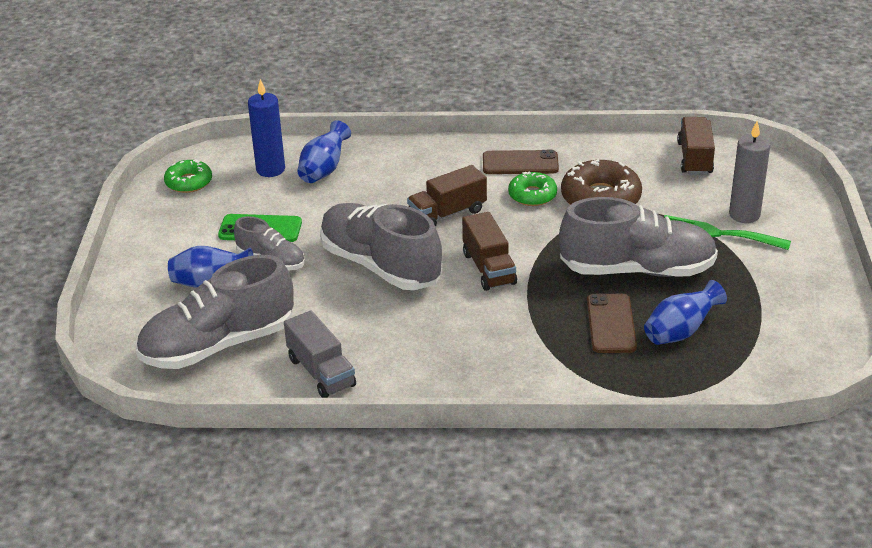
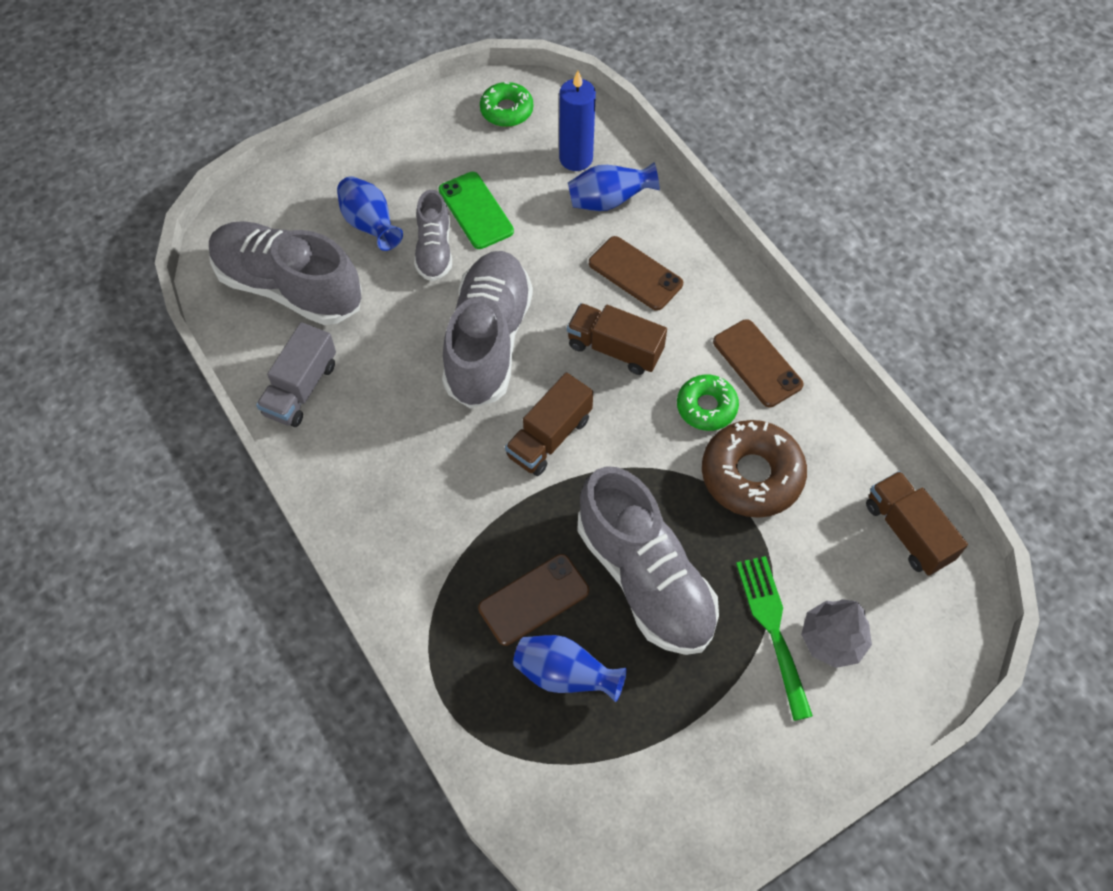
camera: 55 degrees right, 25 degrees up
(396, 182) = (635, 273): none -> brown phone
(694, 158) = (907, 532): brown truck -> brown truck turned 90 degrees counterclockwise
(744, 215) = (832, 640): grey candle -> grey tree

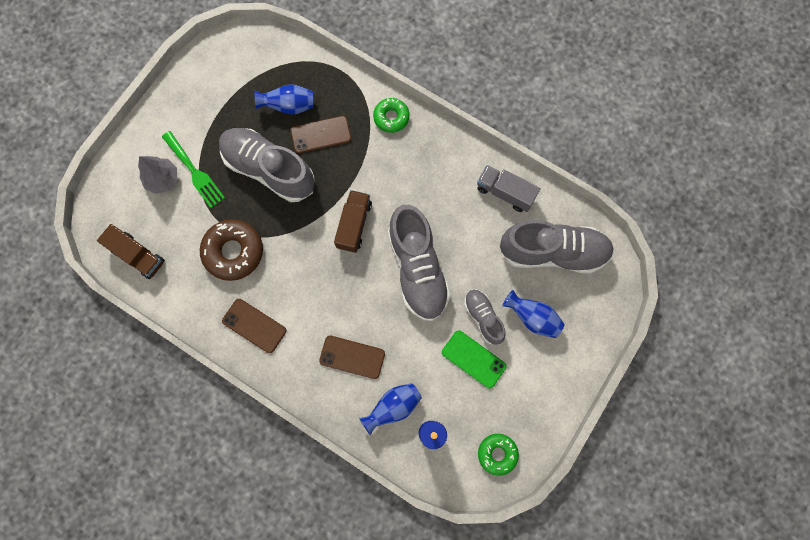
camera: 155 degrees right, 15 degrees up
(301, 389) = (505, 193): grey truck -> grey truck turned 60 degrees counterclockwise
(534, 599) = (321, 135): brown phone -> brown phone turned 45 degrees clockwise
(615, 349) = (342, 297): brown truck -> none
(706, 407) = (274, 283): green donut -> green donut (391, 117)

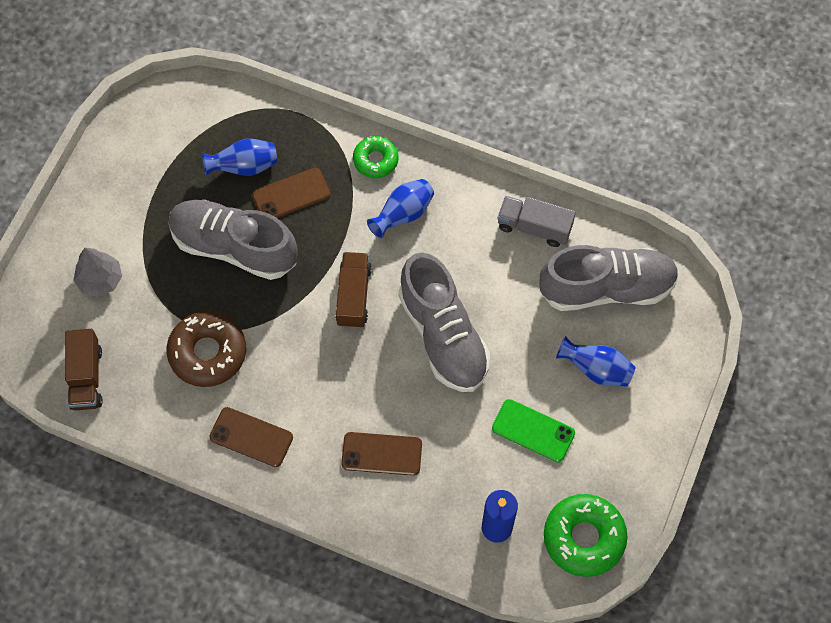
camera: 10 degrees left, 10 degrees down
(138, 255) = (86, 377): brown truck -> brown truck turned 60 degrees clockwise
(194, 172) = (139, 265): green fork -> none
(393, 407) = (444, 504): blue vase -> blue vase (403, 214)
(483, 318) = (535, 380): grey shoe -> none
(497, 454) = (584, 538): green donut -> green donut, size x1.64

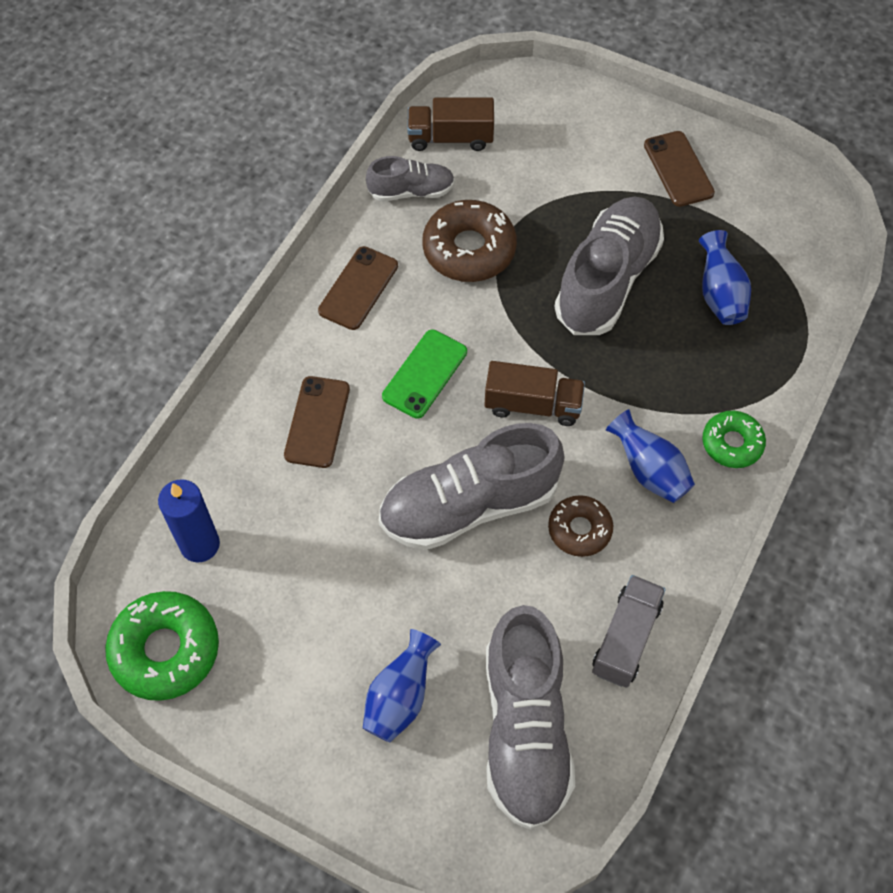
camera: 95 degrees right, 5 degrees down
(100, 280) = (569, 151): grey tree -> none
(147, 404) = (411, 191): none -> grey shoe
(291, 195) = (679, 343): brown phone -> brown phone (678, 169)
(455, 259) = (579, 529): none -> brown donut
(533, 431) = (322, 603): green phone -> green phone (425, 374)

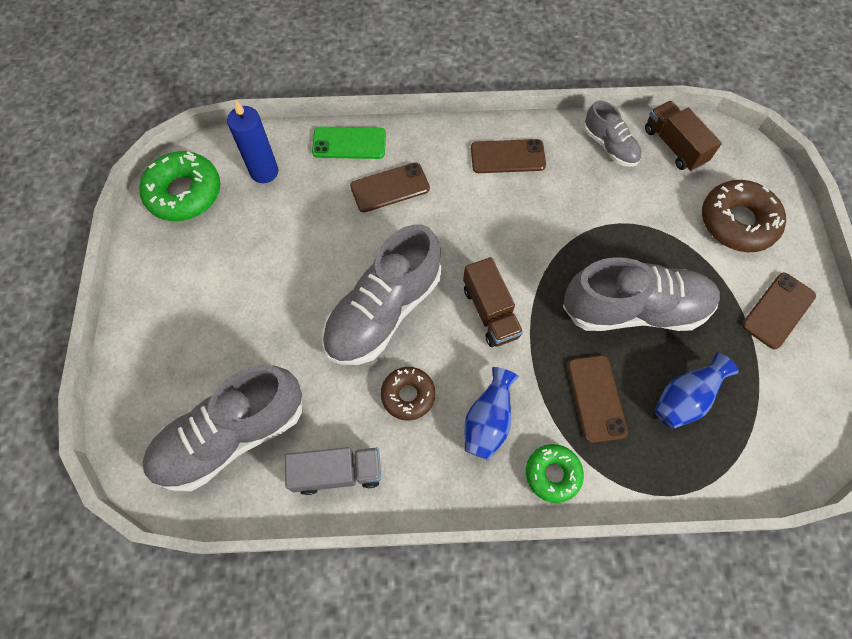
camera: 60 degrees right, 5 degrees up
(400, 697) = (217, 342): blue vase -> none
(425, 374) = (468, 231): green phone -> green phone (349, 143)
(469, 249) = (589, 205): brown donut -> brown donut (737, 222)
(469, 505) = (384, 311): grey shoe -> grey shoe turned 90 degrees counterclockwise
(678, 364) = (596, 398): none -> brown phone

